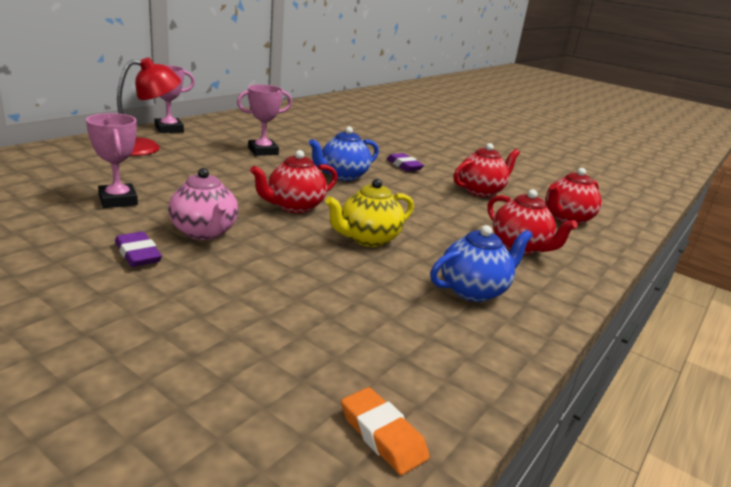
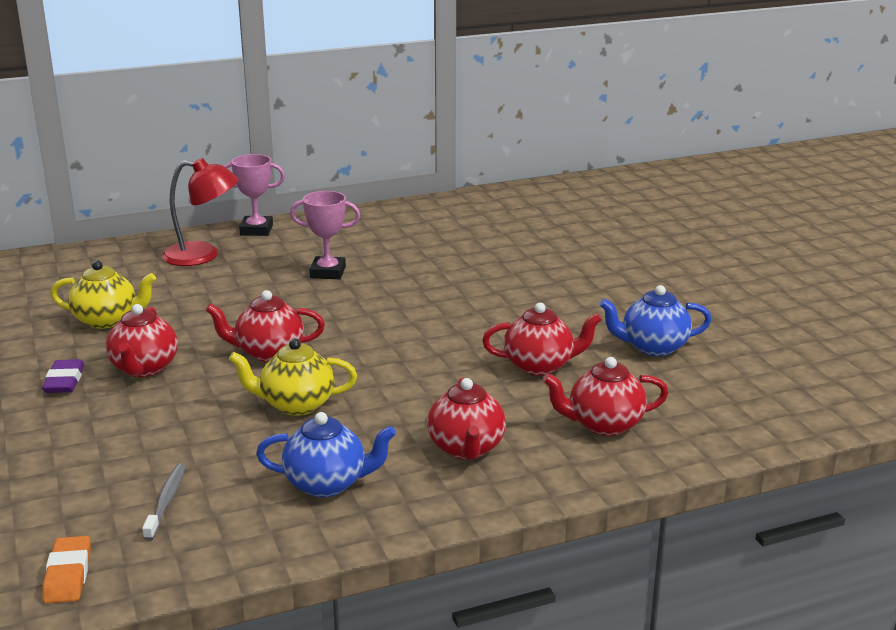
camera: 35 degrees right, 0 degrees up
(118, 200) = (107, 320): pink trophy -> yellow teapot
(204, 232) = (144, 368): pink teapot -> red teapot
(343, 176) = (380, 319): blue teapot -> blue teapot (653, 347)
(375, 336) = (166, 501): none -> grey toothbrush
(404, 166) = (486, 313): purple eraser -> none

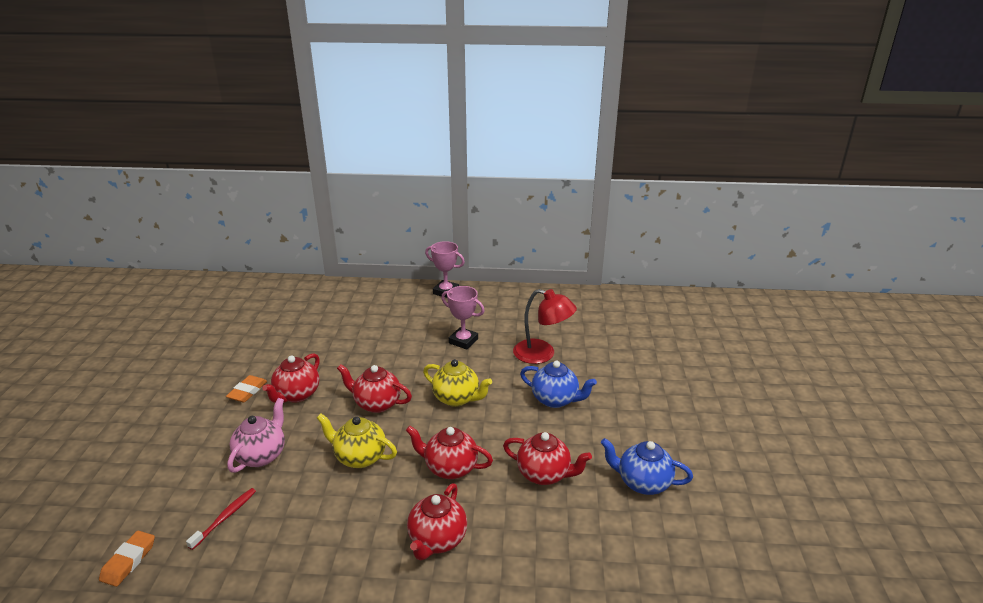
camera: 25 degrees right, 5 degrees up
(64, 381) = (247, 391): purple eraser -> orange eraser
(107, 320) = (306, 347): yellow teapot -> yellow teapot (457, 398)
(155, 435) = (261, 455): none -> pink teapot
(166, 501) = (225, 517): grey toothbrush -> red toothbrush
(203, 255) = (399, 306): red lamp -> red lamp (542, 354)
(327, 484) = (326, 539): blue teapot -> blue teapot (555, 399)
(604, 425) = (550, 552): red teapot -> red teapot (450, 468)

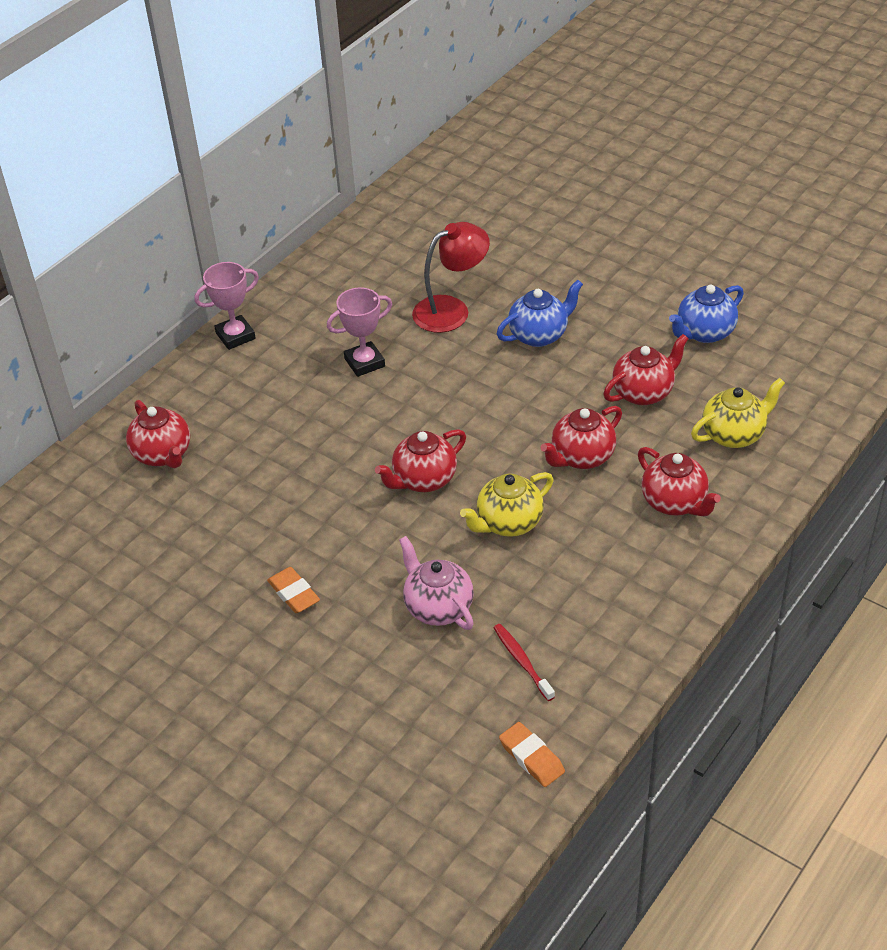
camera: 55 degrees left, 15 degrees up
(297, 395) = (343, 547): red teapot -> red teapot (163, 455)
(457, 398) = (471, 409): yellow teapot -> yellow teapot (734, 434)

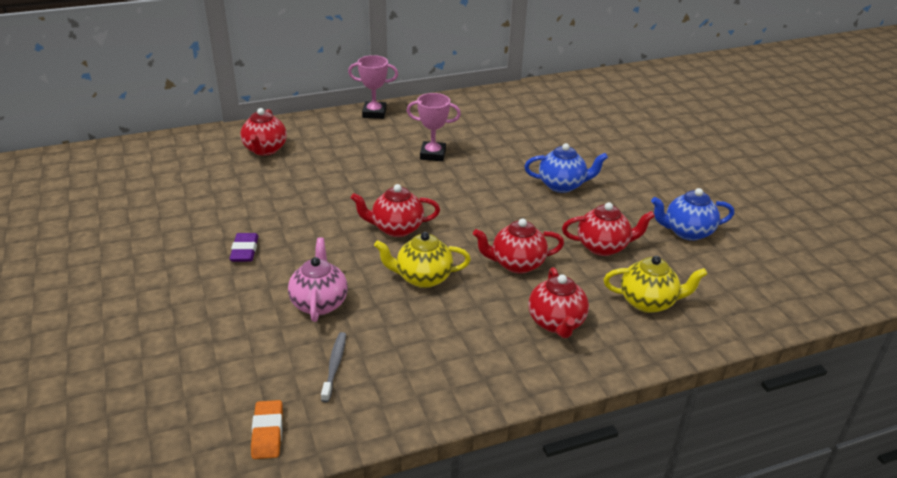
camera: 30 degrees right, 10 degrees down
(293, 593) = (244, 250): orange eraser -> purple eraser
(451, 310) = (518, 150): red lamp -> none
(522, 661) = (334, 366): red toothbrush -> grey toothbrush

